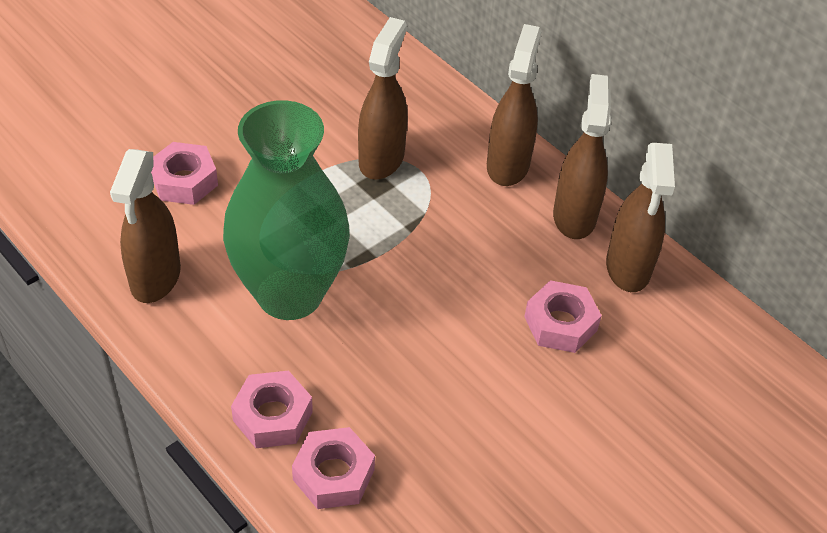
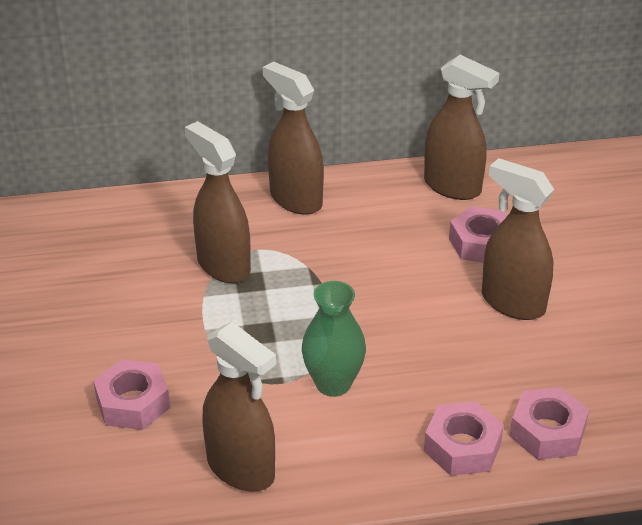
camera: 55 degrees left, 10 degrees down
(290, 294) = (333, 384): green vase -> green vase, size x0.52
(574, 216) = (379, 189): brown spray bottle -> brown spray bottle (512, 303)

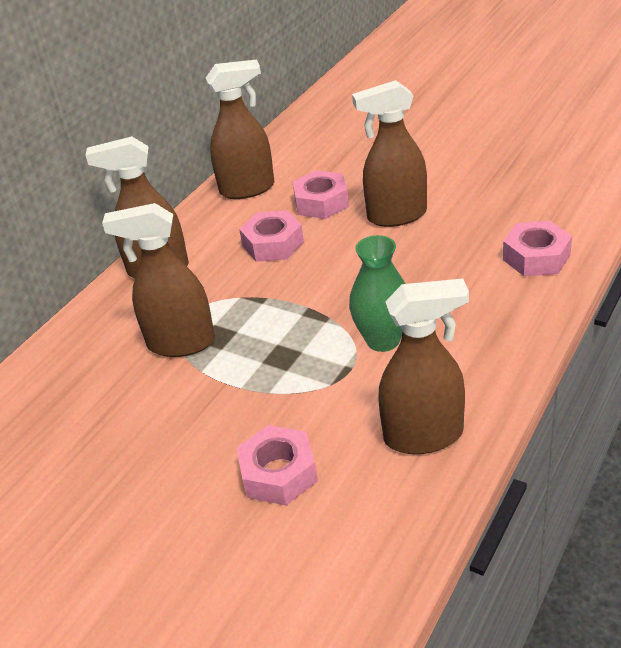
camera: 45 degrees left, 0 degrees up
(462, 447) = (513, 303): pink nut -> pink nut (273, 244)

